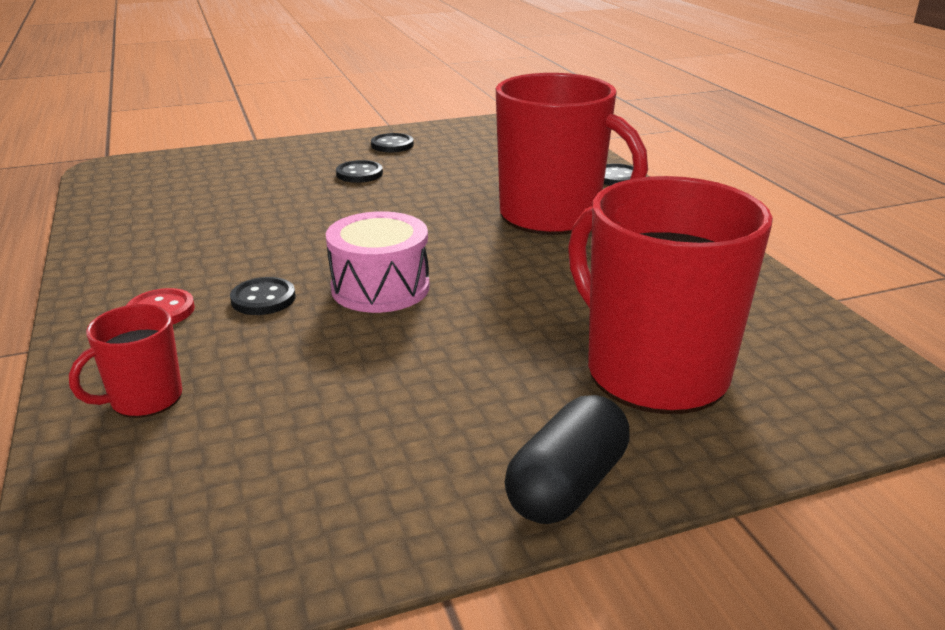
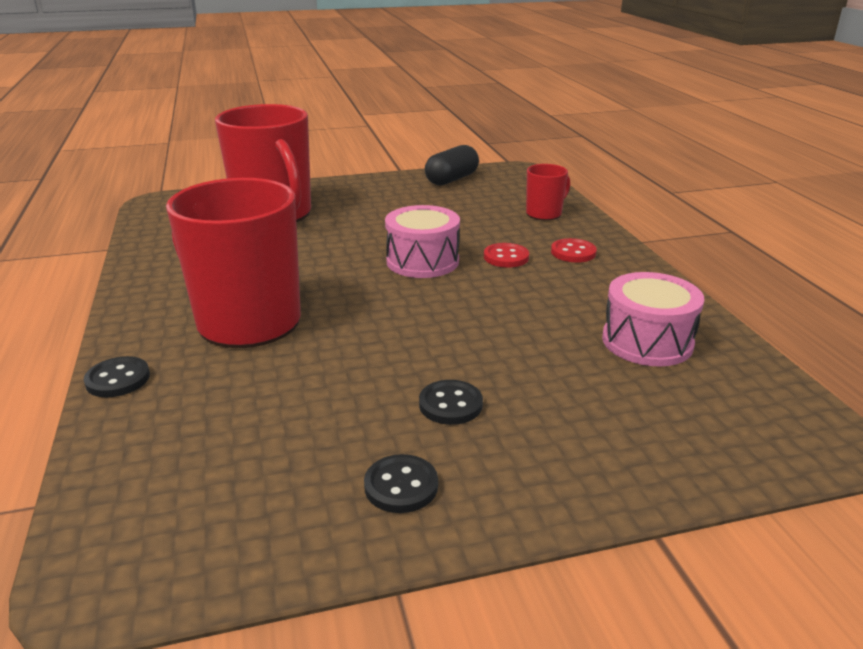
camera: 175 degrees left, 0 degrees up
(170, 214) = (647, 341): none -> pink drum
(263, 299) = (506, 257): black button -> red button
(566, 485) = (347, 185): black capsule -> black capsule (452, 179)

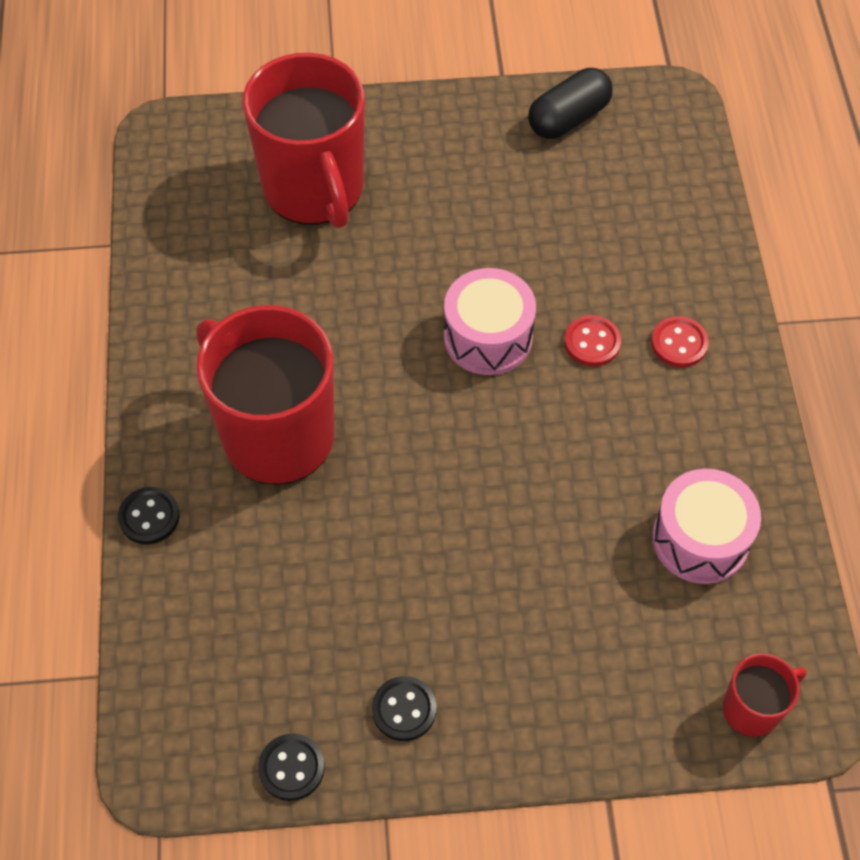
camera: 10 degrees right, 30 degrees up
(450, 404) = (468, 608): black button -> black button (291, 768)
(544, 213) = (672, 237): red mug -> red mug (752, 708)

